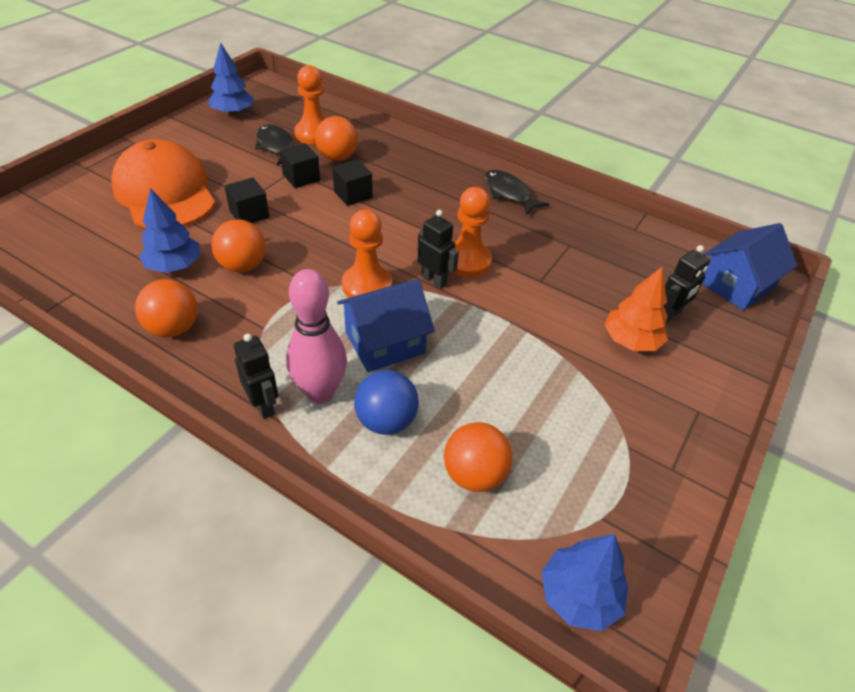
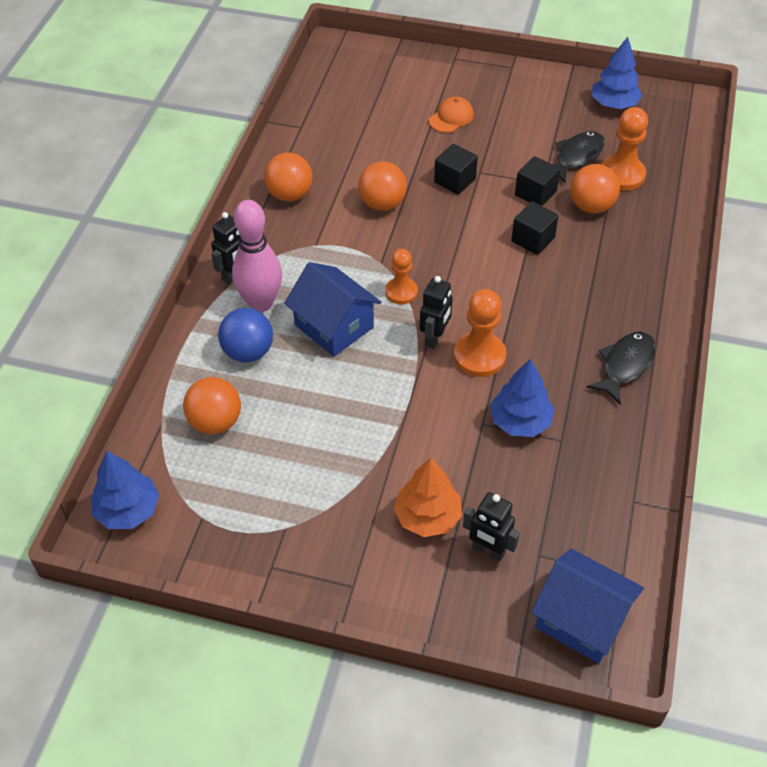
camera: 75 degrees right, 5 degrees up
(165, 192) = (451, 117): orange cap -> orange cap, size x0.41
(174, 266) = (359, 165): blue tree -> blue tree (520, 422)
(367, 285) = (401, 292): orange pawn -> orange pawn, size x0.65

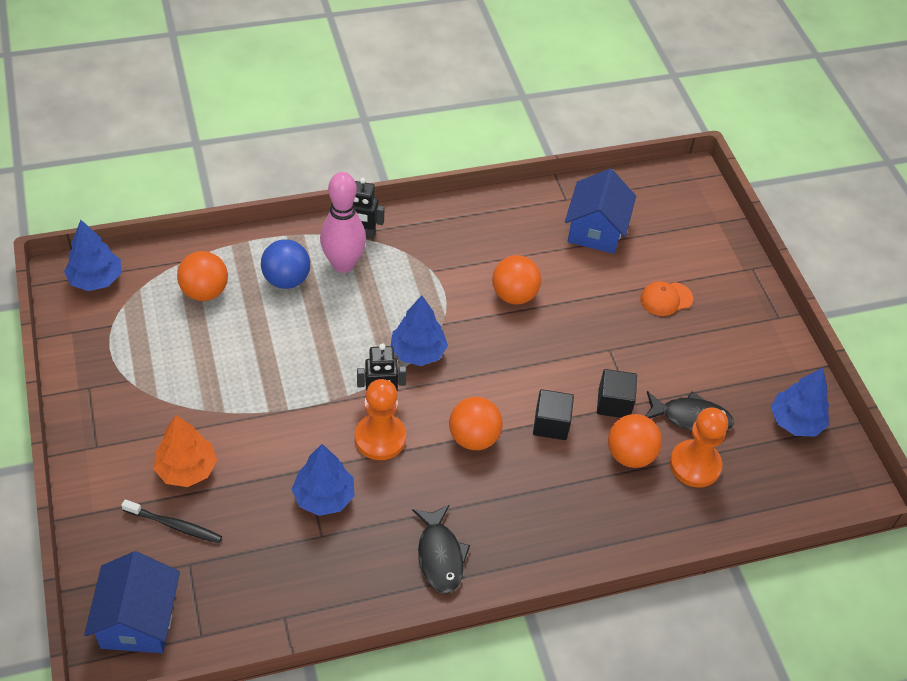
camera: 55 degrees right, 0 degrees up
(290, 195) = (478, 228): orange ball -> orange ball (473, 438)
(334, 326) = (349, 322): blue house -> blue house (596, 230)
(401, 292) = (418, 352): orange pawn -> blue tree
(451, 117) = (666, 299): orange cap -> orange cap turned 150 degrees clockwise
(454, 180) = (583, 335): black cube -> none
(488, 550) = (174, 525): black robot -> black toothbrush
(625, 365) = (440, 556): black fish -> black fish turned 75 degrees clockwise

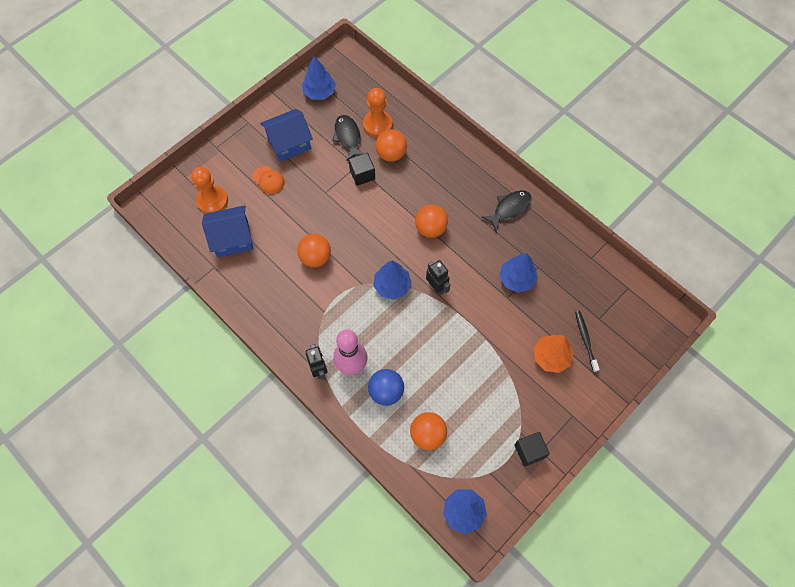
camera: 115 degrees left, 15 degrees up
(138, 620) = (643, 321): blue house -> blue house (289, 143)
(380, 438) = (462, 273): orange pawn -> orange pawn (212, 200)
(551, 424) = (396, 197): black cube -> black cube (529, 451)

